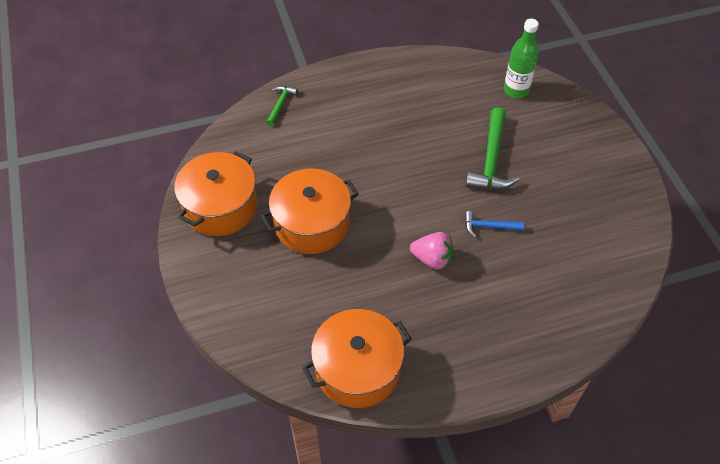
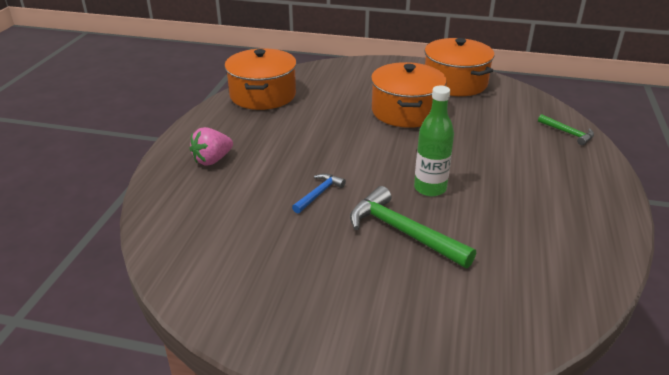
camera: 120 degrees right, 20 degrees down
(432, 259) = (316, 151): pink strawberry -> pink strawberry (212, 160)
(516, 90) = (512, 308): green bottle -> green bottle (430, 188)

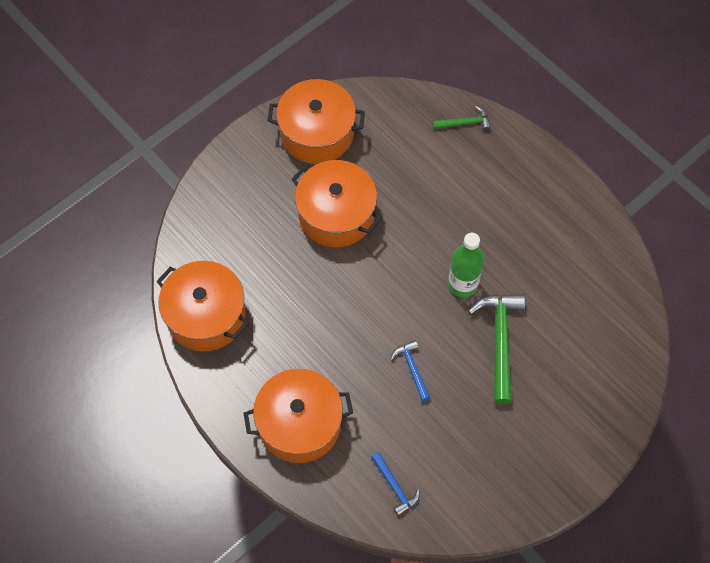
camera: 55 degrees left, 30 degrees up
(193, 229) = (394, 486): none -> blue hammer
(212, 160) = (299, 423): pink strawberry -> orange pot
(403, 232) = (500, 342): green hammer -> green hammer turned 105 degrees clockwise

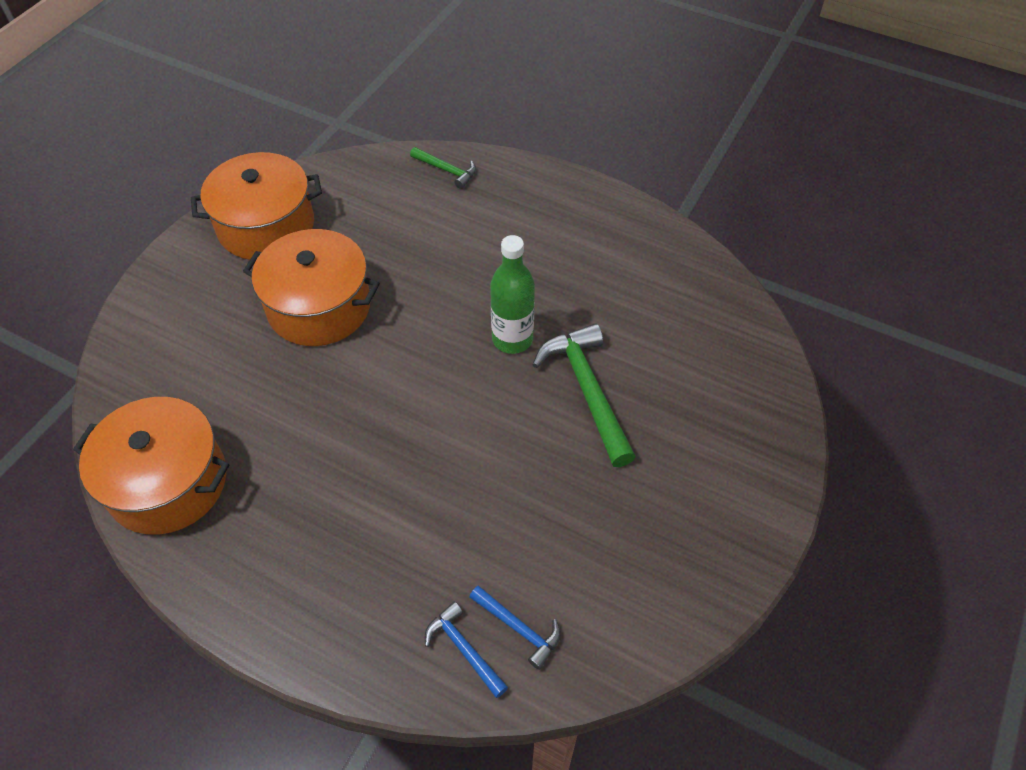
camera: 20 degrees left, 10 degrees down
(299, 423) = (348, 586): orange pot -> none
(412, 369) = (485, 460): blue hammer -> blue hammer (464, 649)
(464, 123) = (446, 170): green hammer -> green hammer turned 60 degrees clockwise

